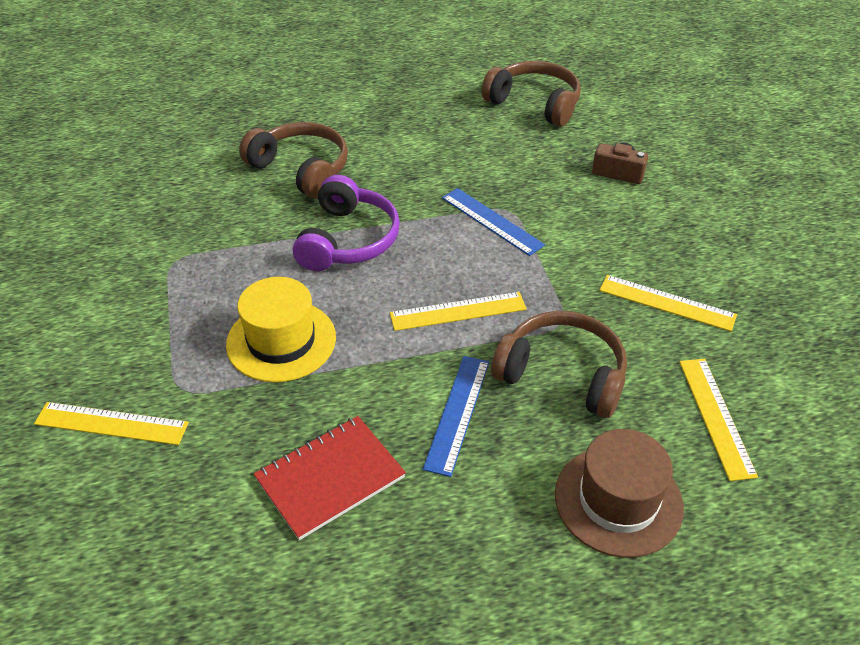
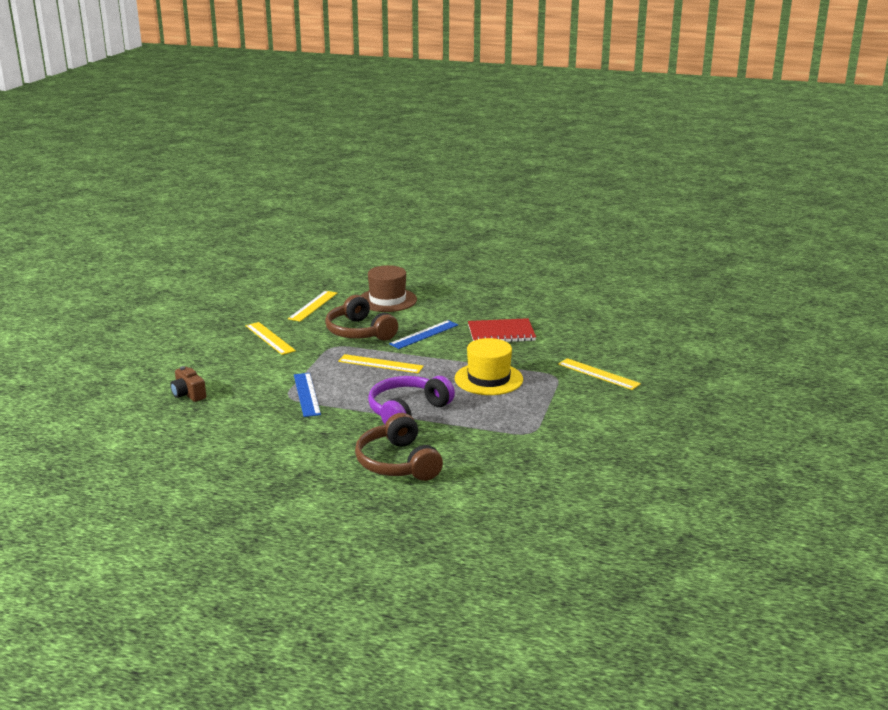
camera: 150 degrees left, 20 degrees down
(534, 103) = (162, 454): brown headphones -> none

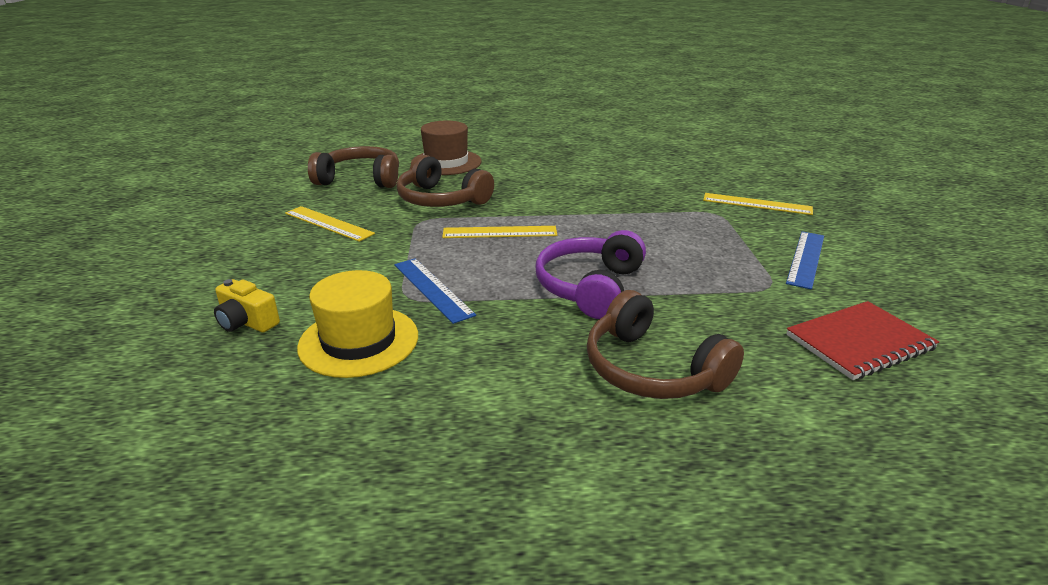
camera: 20 degrees left, 5 degrees up
(188, 394) = (247, 322): brown camera -> yellow camera
(313, 306) = (360, 179): yellow ruler -> brown headphones
(424, 334) = (521, 191): blue ruler -> blue ruler (806, 259)
(488, 379) = (647, 229): yellow hat -> yellow hat (359, 341)
(501, 333) = (606, 178): red notebook -> red notebook (859, 342)

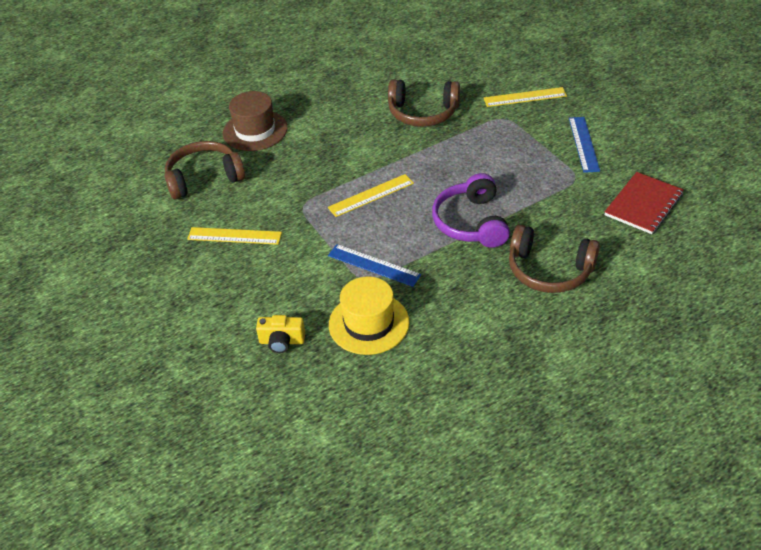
camera: 25 degrees left, 15 degrees up
(441, 200) = (295, 177): brown headphones -> brown headphones (423, 113)

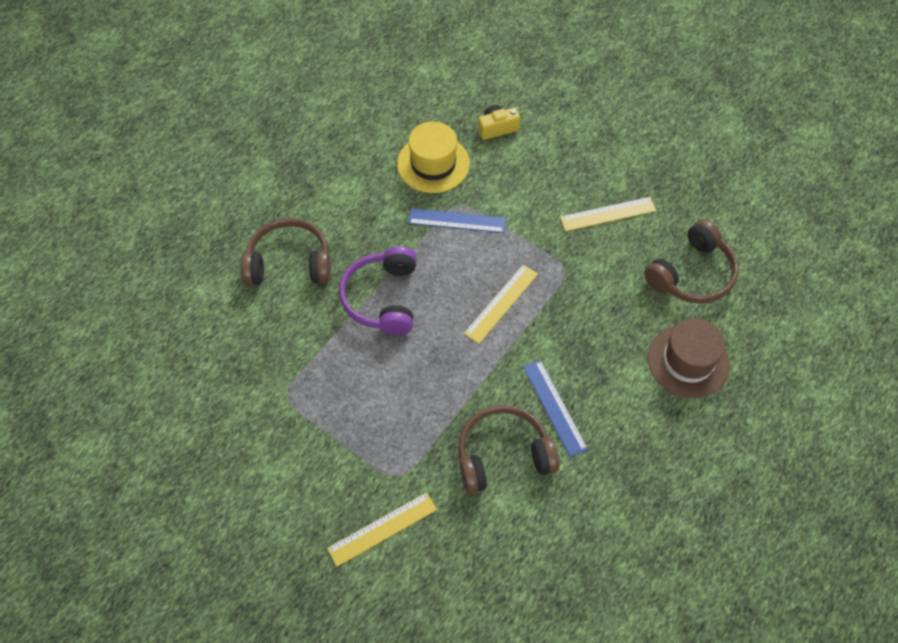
camera: 155 degrees right, 15 degrees up
(471, 222) = (382, 298): purple headphones -> purple headphones turned 150 degrees counterclockwise
(583, 144) = (287, 457): blue ruler -> blue ruler (554, 407)
(643, 204) = (205, 376): red notebook -> none

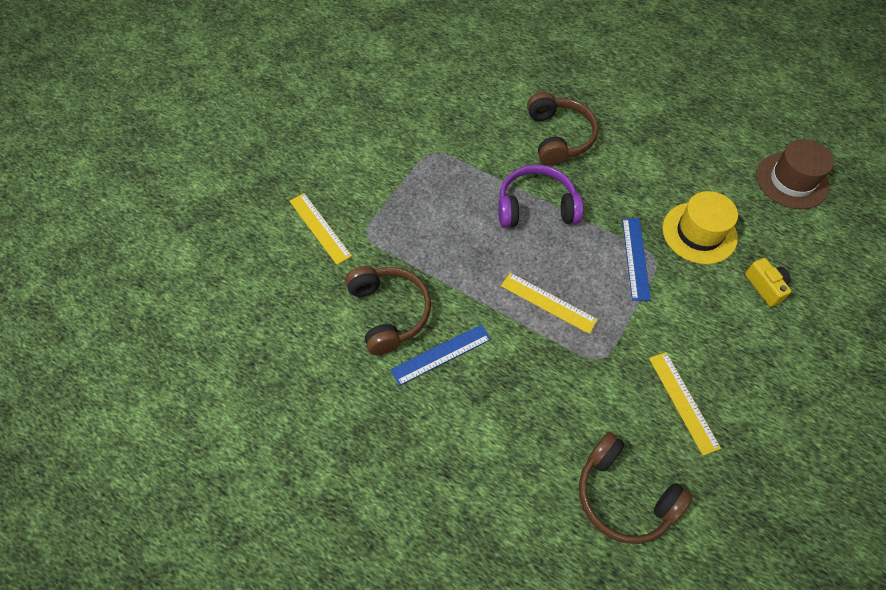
camera: 85 degrees right, 0 degrees up
(688, 361) = (509, 487): brown hat -> brown hat (792, 181)

